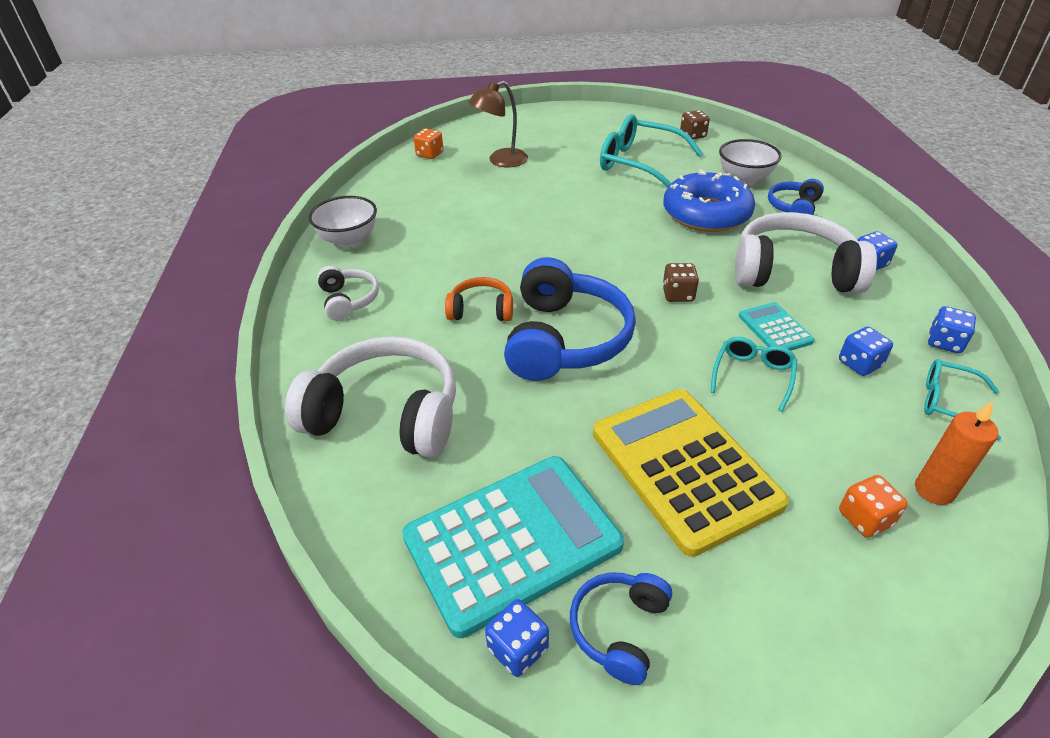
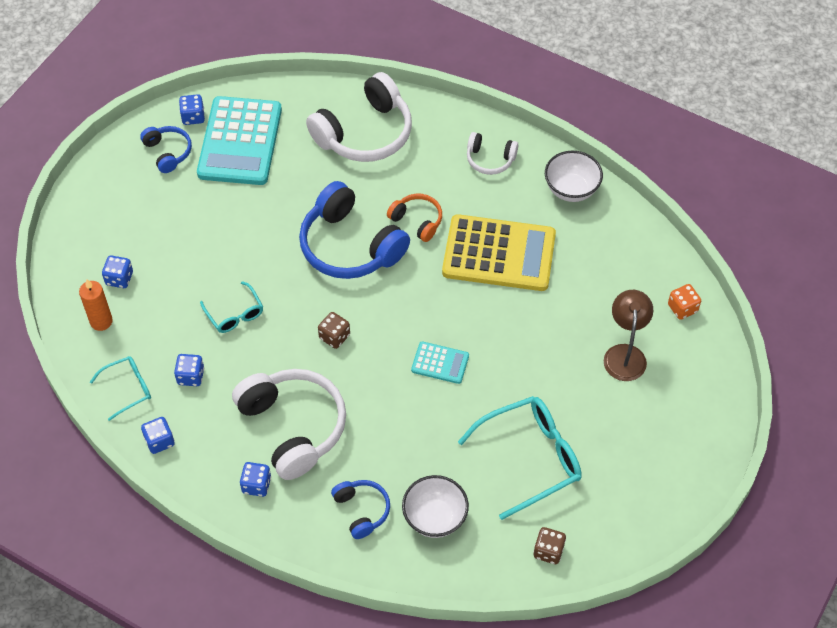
camera: 125 degrees right, 15 degrees up
(481, 310) = (417, 221): orange headphones -> orange headphones turned 90 degrees counterclockwise
(684, 468) = (212, 232): yellow calculator -> yellow calculator (499, 254)
(706, 214) = (409, 438): blue donut -> none
(775, 329) = (256, 361): turquoise calculator -> turquoise calculator (440, 363)
(793, 272) = (293, 427): white headphones -> white headphones turned 75 degrees counterclockwise
(865, 518) = (119, 278): orange dice -> blue dice

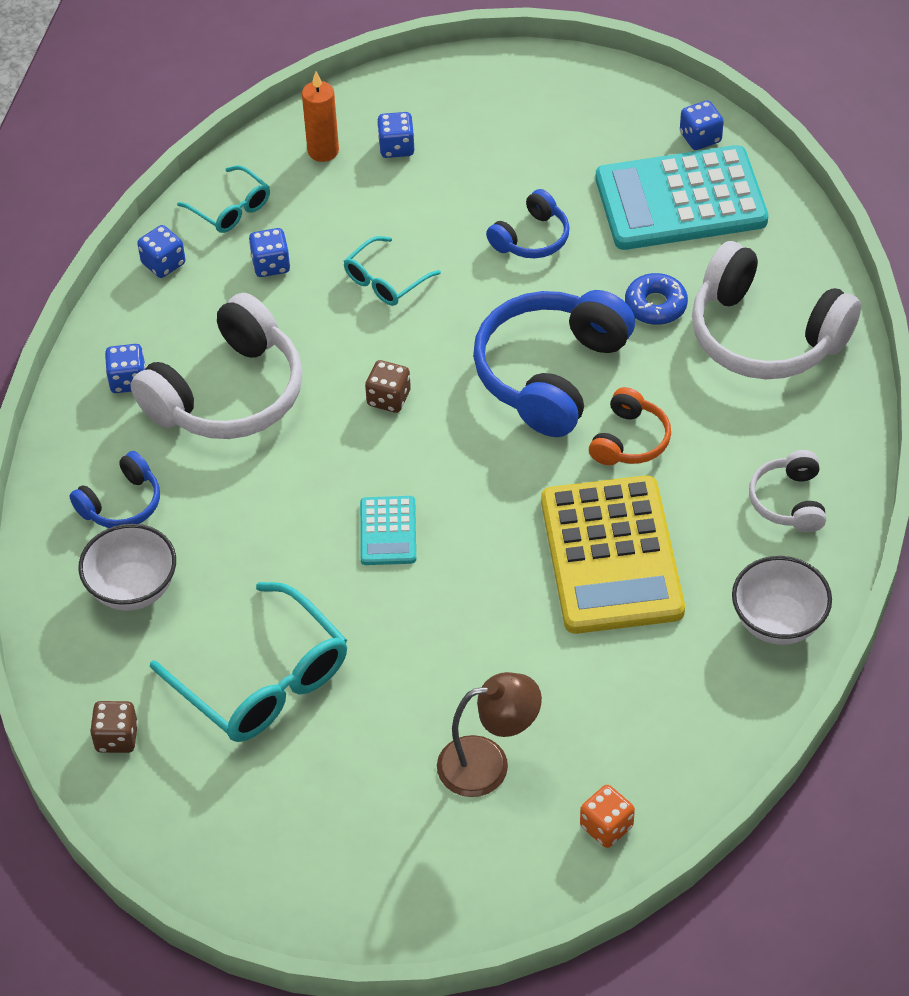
camera: 75 degrees right, 5 degrees down
(168, 152) = (625, 131): blue headphones -> blue headphones (531, 238)
(319, 178) = (655, 305): none -> blue donut

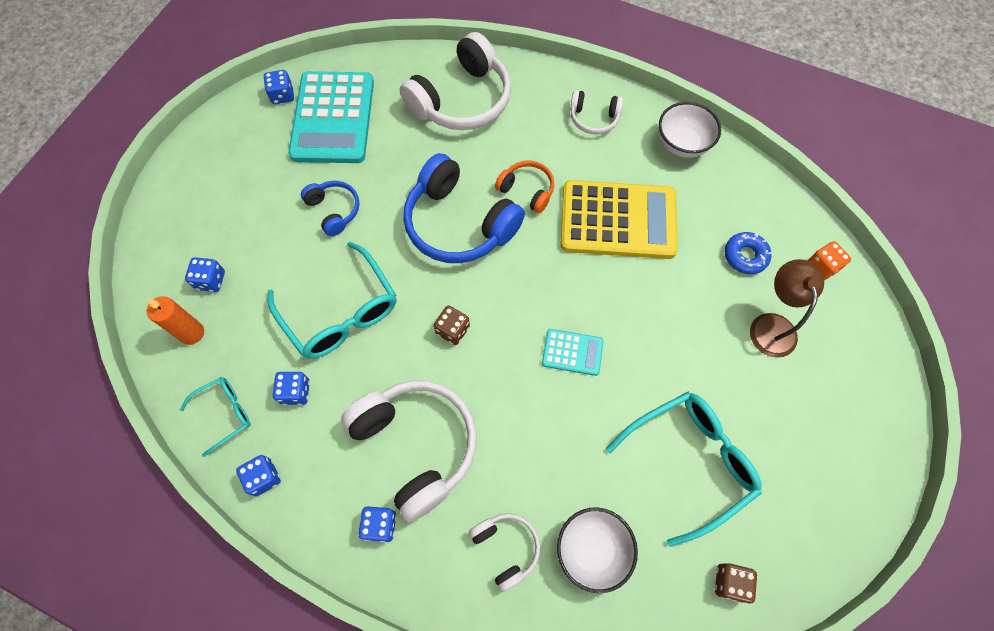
camera: 80 degrees left, 15 degrees up
(121, 503) = (506, 548): blue headphones -> white headphones
(385, 280) = (340, 312): turquoise glasses -> turquoise glasses, size x1.84
(655, 305) = (419, 152): blue donut -> blue donut (745, 256)

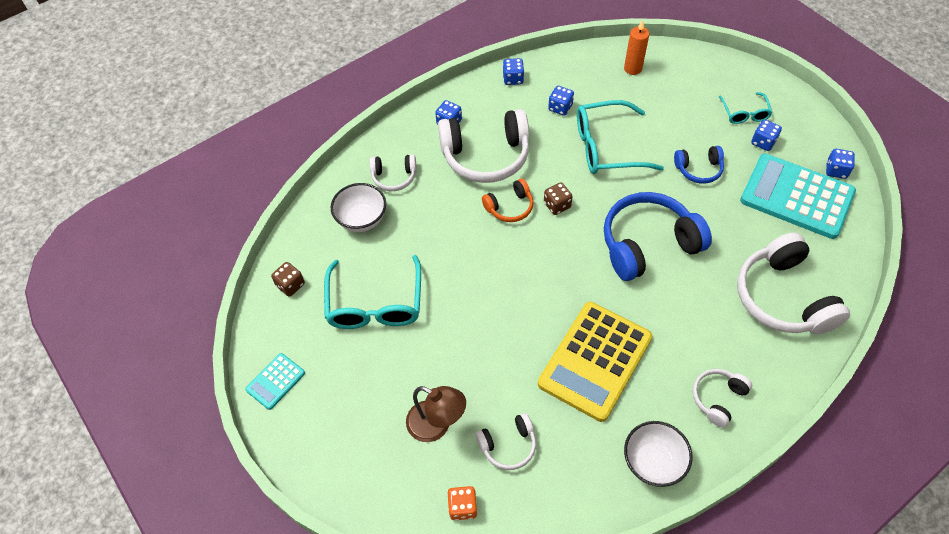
camera: 120 degrees right, 10 degrees down
(211, 280) = (670, 86): blue dice -> blue dice (763, 142)
(224, 413) = (565, 71): turquoise glasses -> turquoise glasses (744, 113)
(527, 190) = (659, 305): orange headphones -> orange headphones (510, 207)
(572, 352) = (497, 271): turquoise calculator -> turquoise calculator (275, 381)
(745, 256) = (508, 445): blue donut -> white headphones

